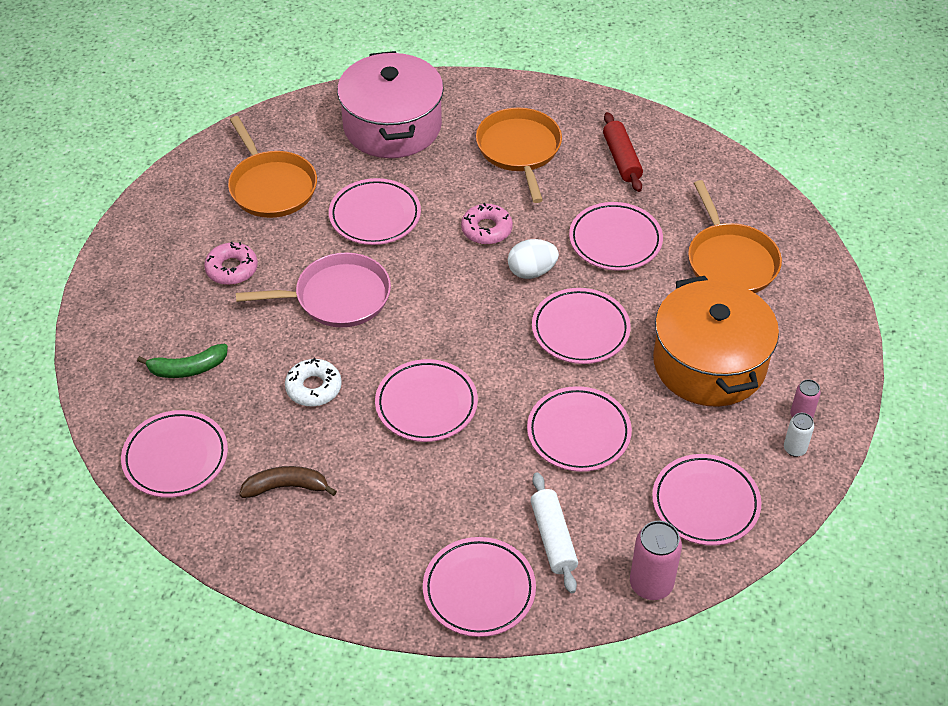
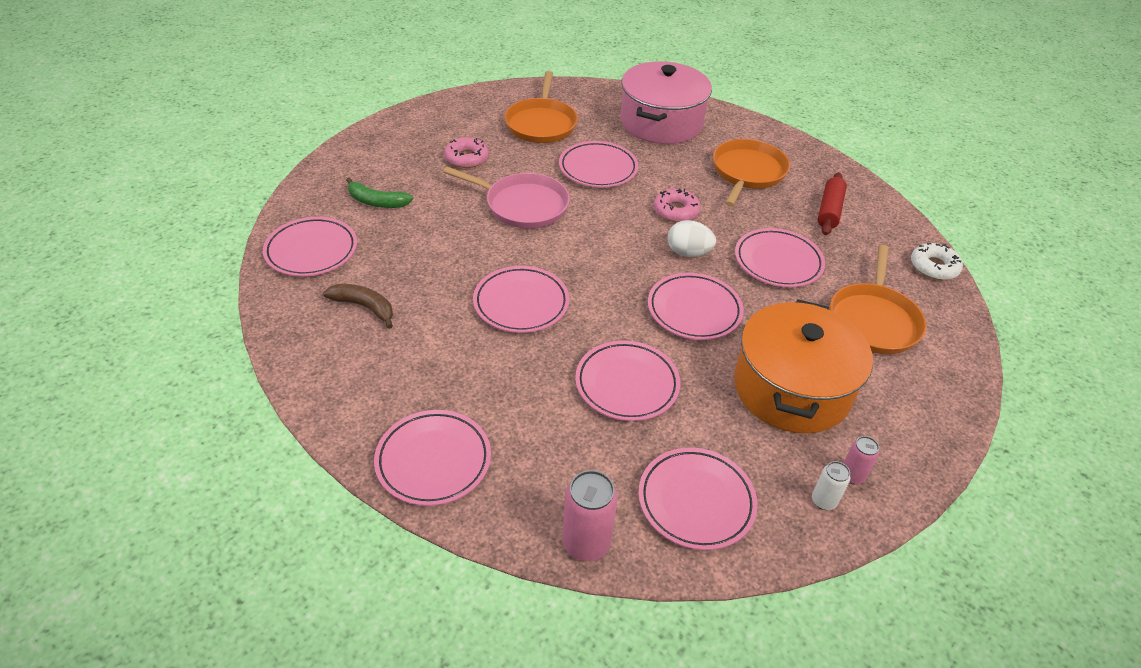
camera: 30 degrees right, 5 degrees down
(313, 388) = (449, 253): white donut -> white donut (934, 267)
(553, 538) = (532, 454): white rolling pin -> none

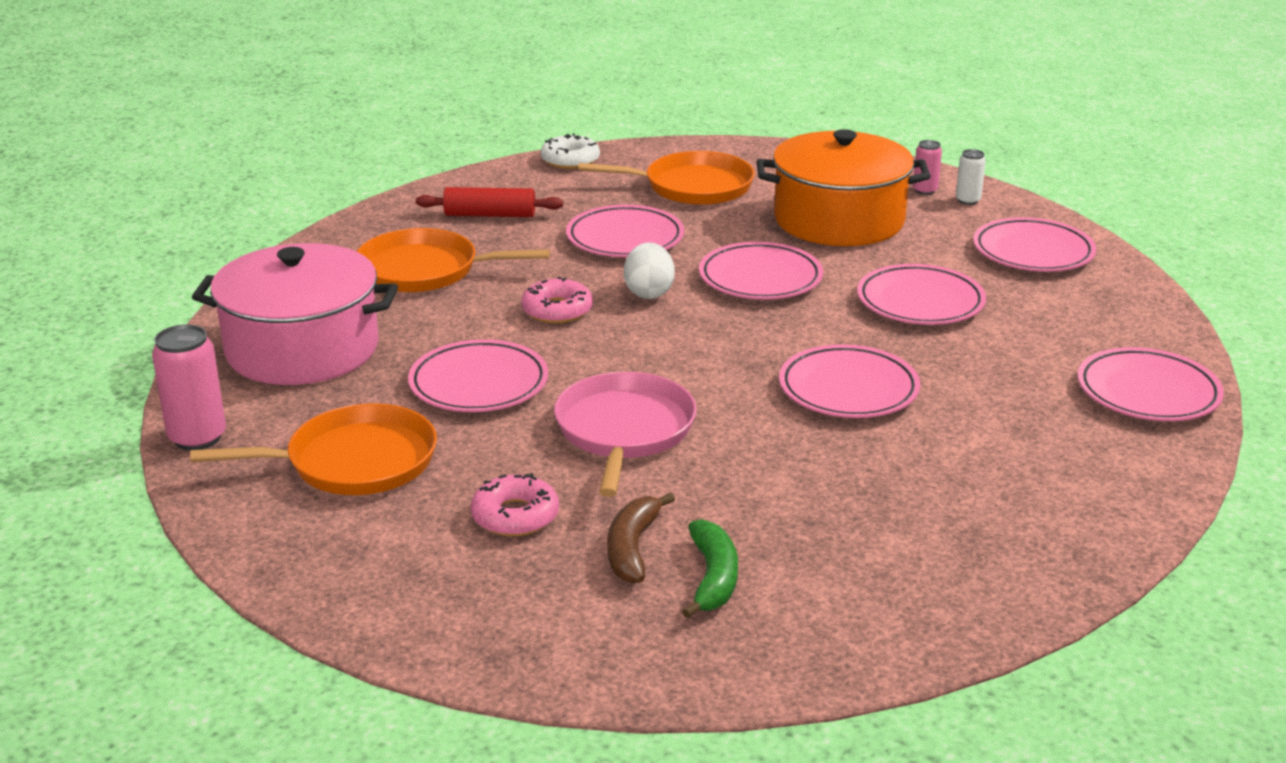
camera: 105 degrees left, 15 degrees down
(311, 251) = (894, 605): pink plate -> none
(364, 307) = (969, 510): brown banana -> brown banana (632, 548)
(586, 543) = (1139, 295): pink can -> pink can (197, 438)

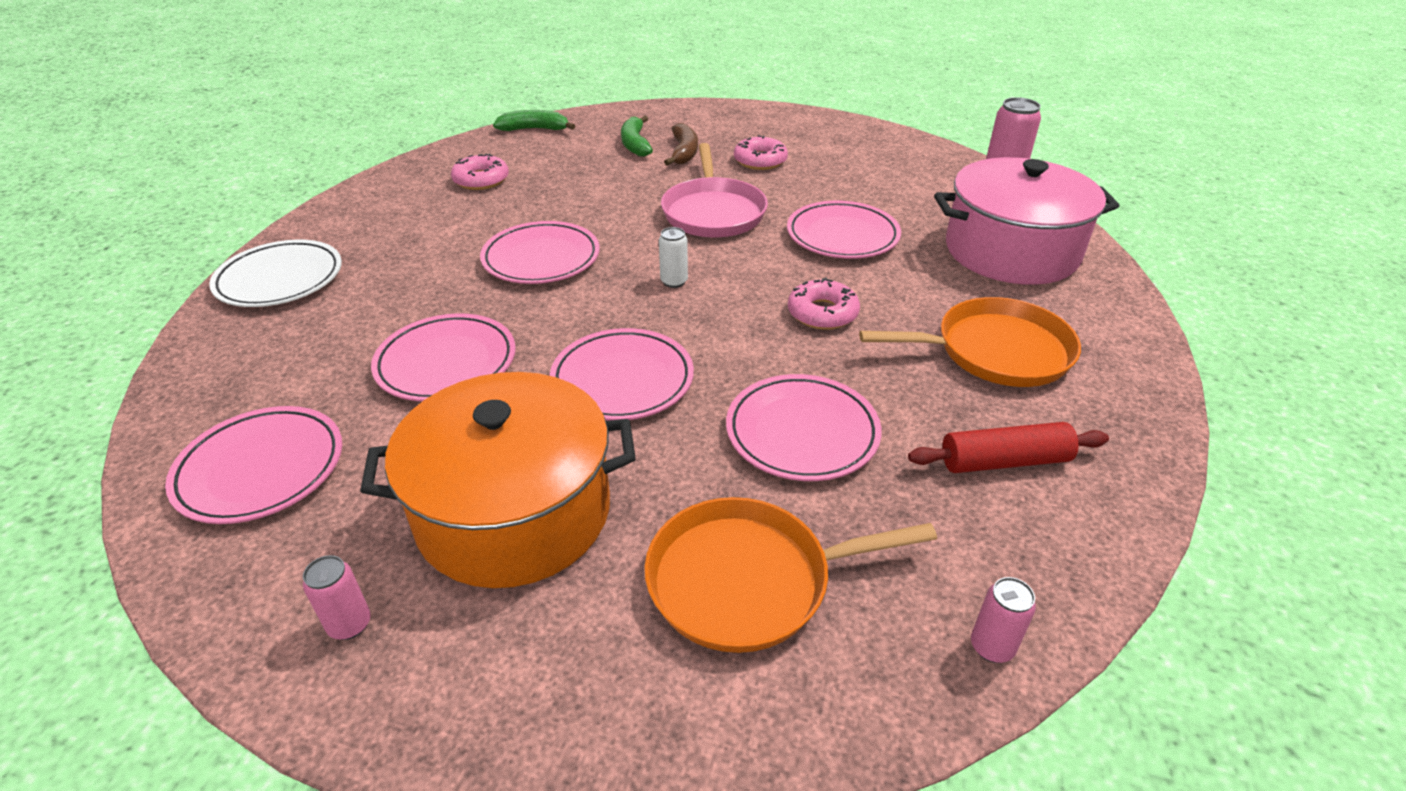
camera: 170 degrees right, 10 degrees up
(353, 462) = (883, 179): orange pan -> none
(570, 160) = (992, 647): white donut -> pink can
(649, 293) = (740, 345): white egg -> none
(903, 641) = (534, 129): none -> green banana
(964, 521) = (481, 180): none -> pink donut
(968, 200) = (287, 600): white can -> white can (674, 281)
(1148, 392) = (280, 279): pink plate -> white plate

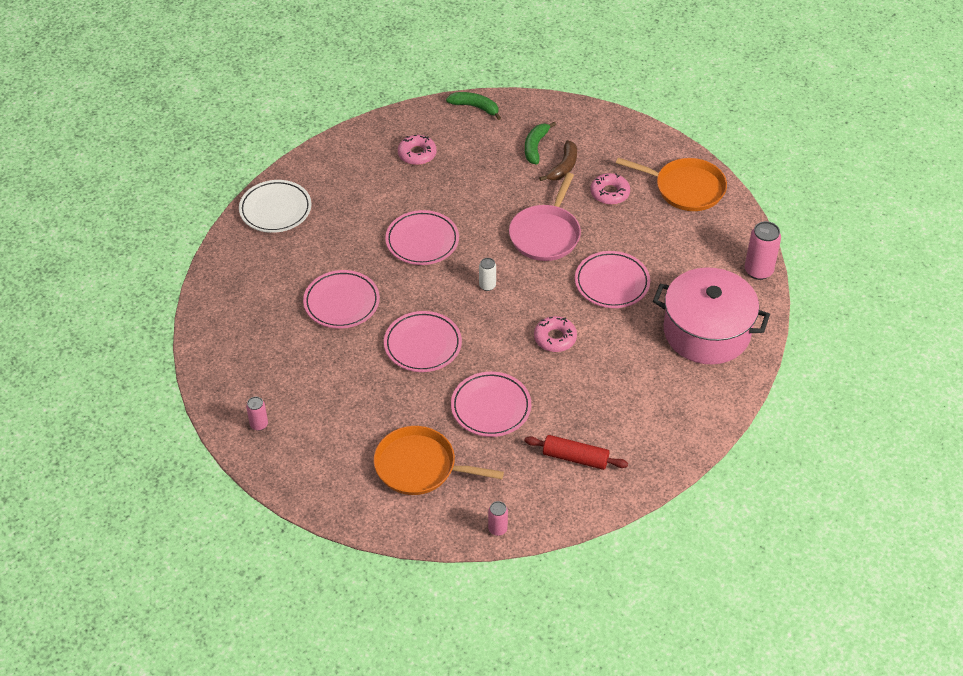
camera: 25 degrees right, 10 degrees up
(261, 470) = (241, 337): pink plate -> none
(514, 512) = (340, 399): orange pot -> none
(995, 351) = (629, 397): orange pan -> orange pan (685, 188)

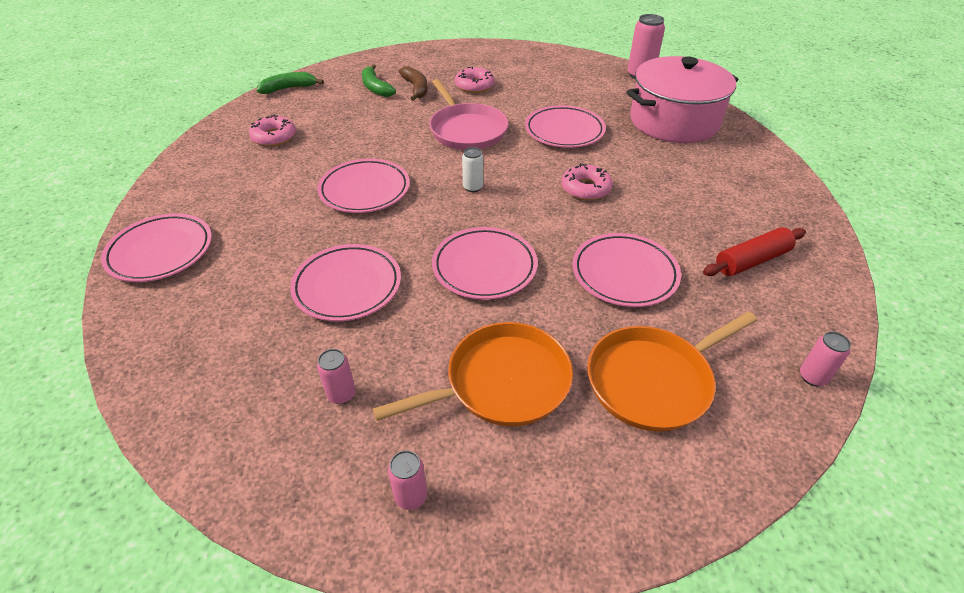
camera: 45 degrees left, 5 degrees down
(275, 209) = (160, 252): white plate -> pink plate
(278, 359) = (341, 394): none -> pink can
(685, 188) = (521, 60): orange pan -> orange pan (501, 383)

